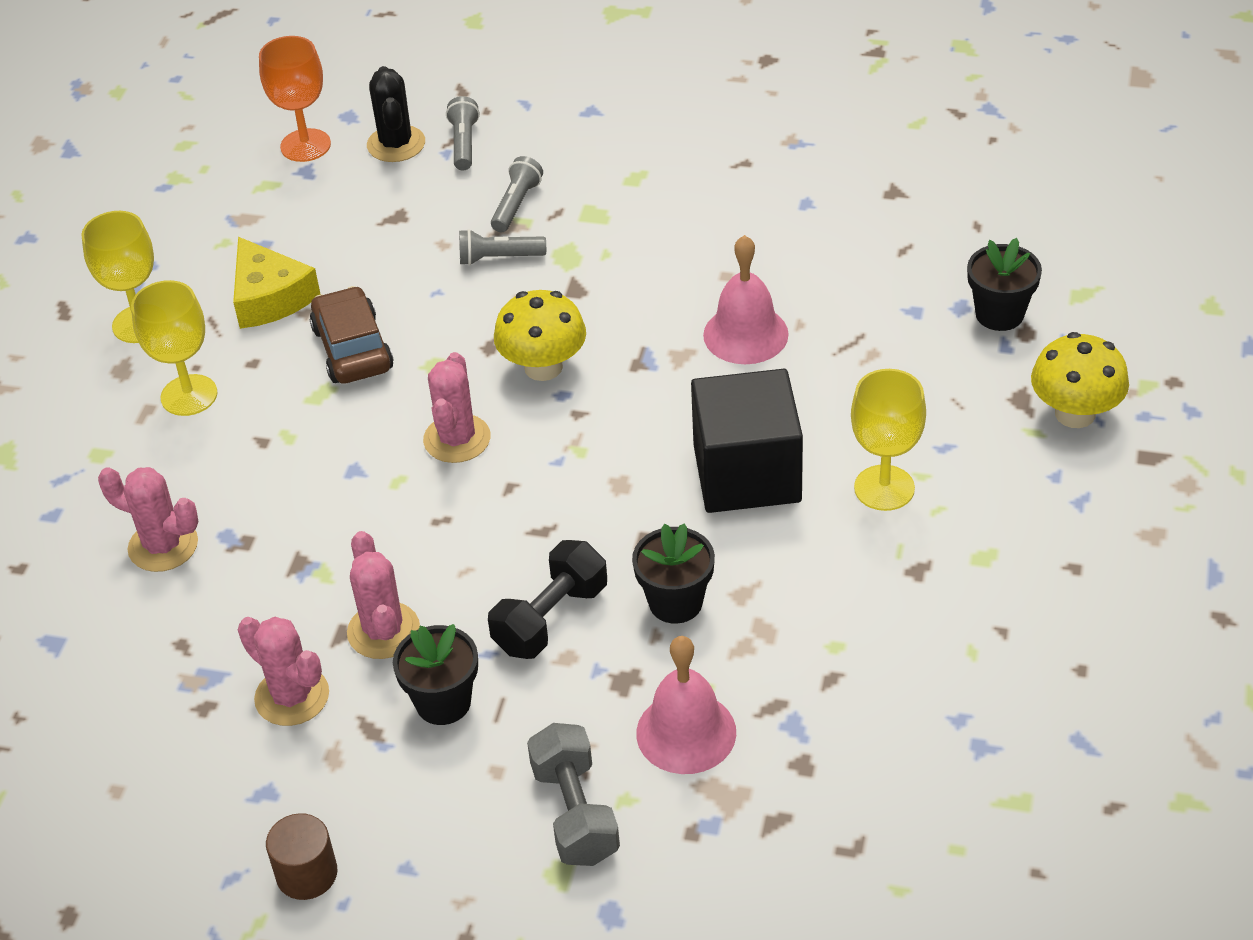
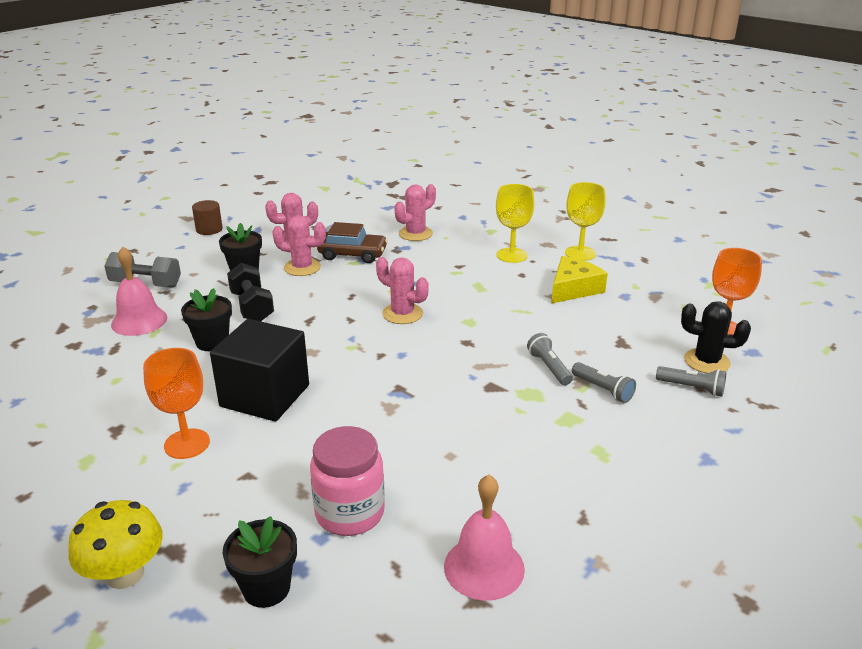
camera: 115 degrees right, 15 degrees down
(270, 297) = (573, 289): yellow cheese -> yellow cheese turned 135 degrees clockwise
(352, 349) = (506, 302): brown car -> brown car (353, 254)
(499, 258) = (549, 367): grey flashlight -> grey flashlight turned 45 degrees counterclockwise
(543, 367) = (431, 354): yellow mushroom -> none
(745, 334) = (381, 441): pink bell -> pink bell (484, 567)
(868, 307) = (350, 513): none -> pink jar
(884, 488) = (187, 444): yellow goblet -> orange goblet

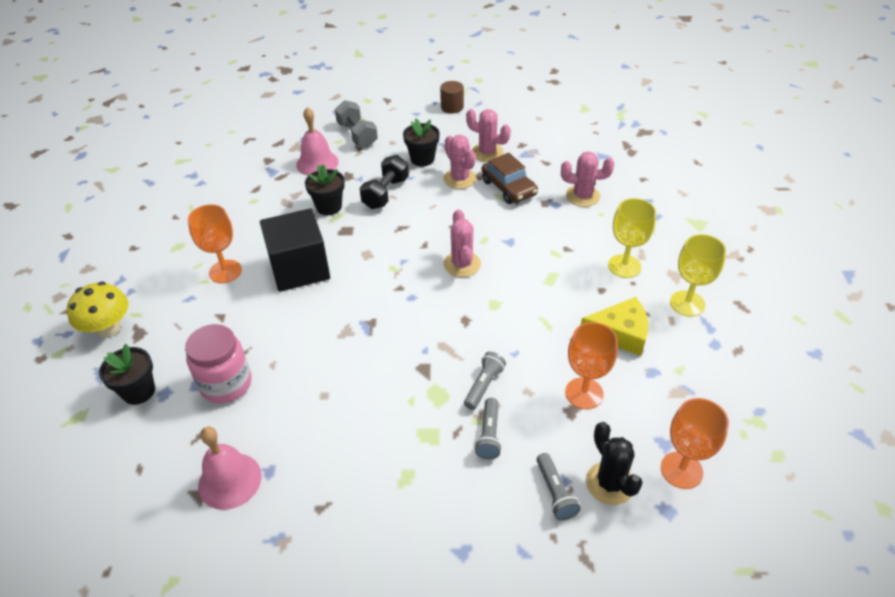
camera: 50 degrees right, 15 degrees up
(612, 330) = (584, 393): none -> orange goblet

